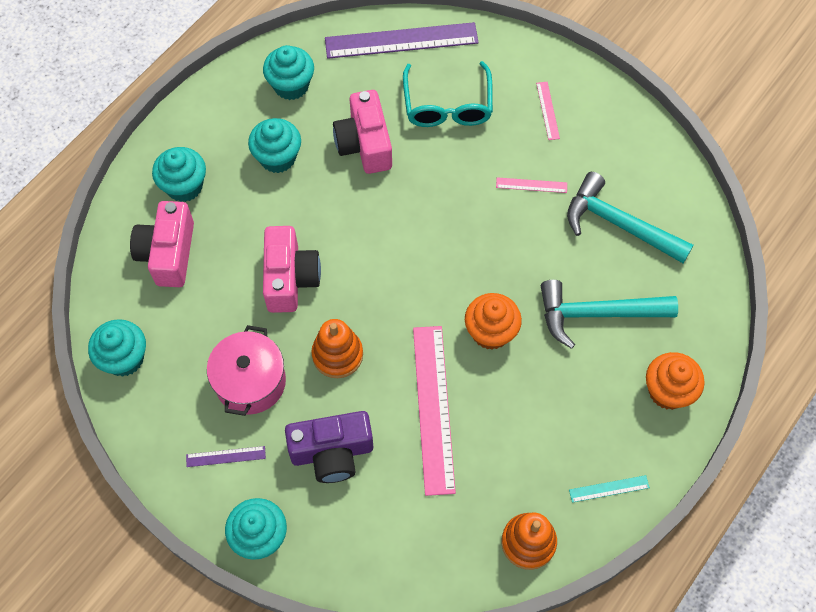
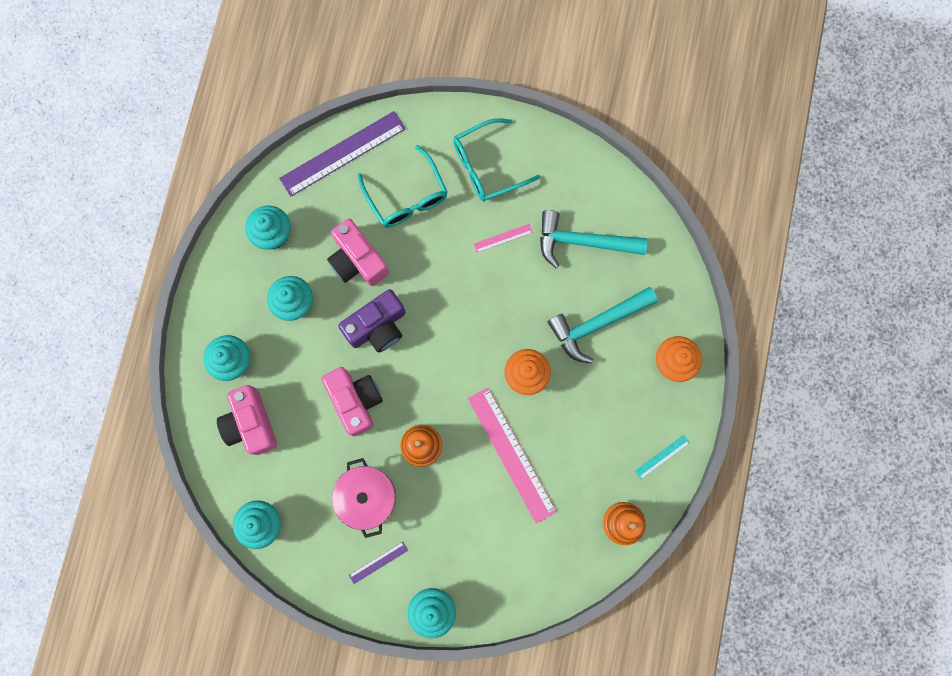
camera: 25 degrees left, 15 degrees up
(332, 452) = (454, 522): purple camera -> purple camera (377, 326)
(547, 110) = (487, 166): pink ruler -> turquoise glasses

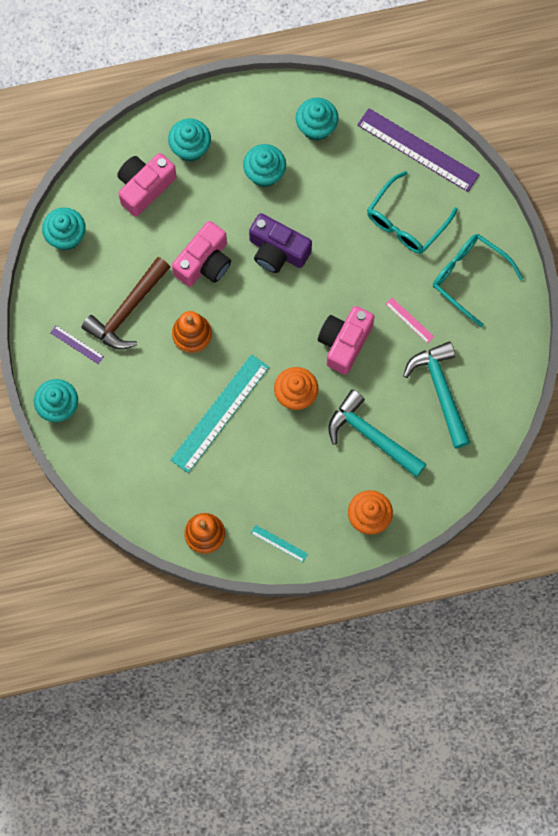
camera: 65 degrees right, 5 degrees down
(357, 260) = (328, 207): pink camera -> pink camera (344, 342)
(367, 497) = (127, 310): pink pot -> brown hammer
(511, 454) = (220, 413): pink ruler -> turquoise ruler

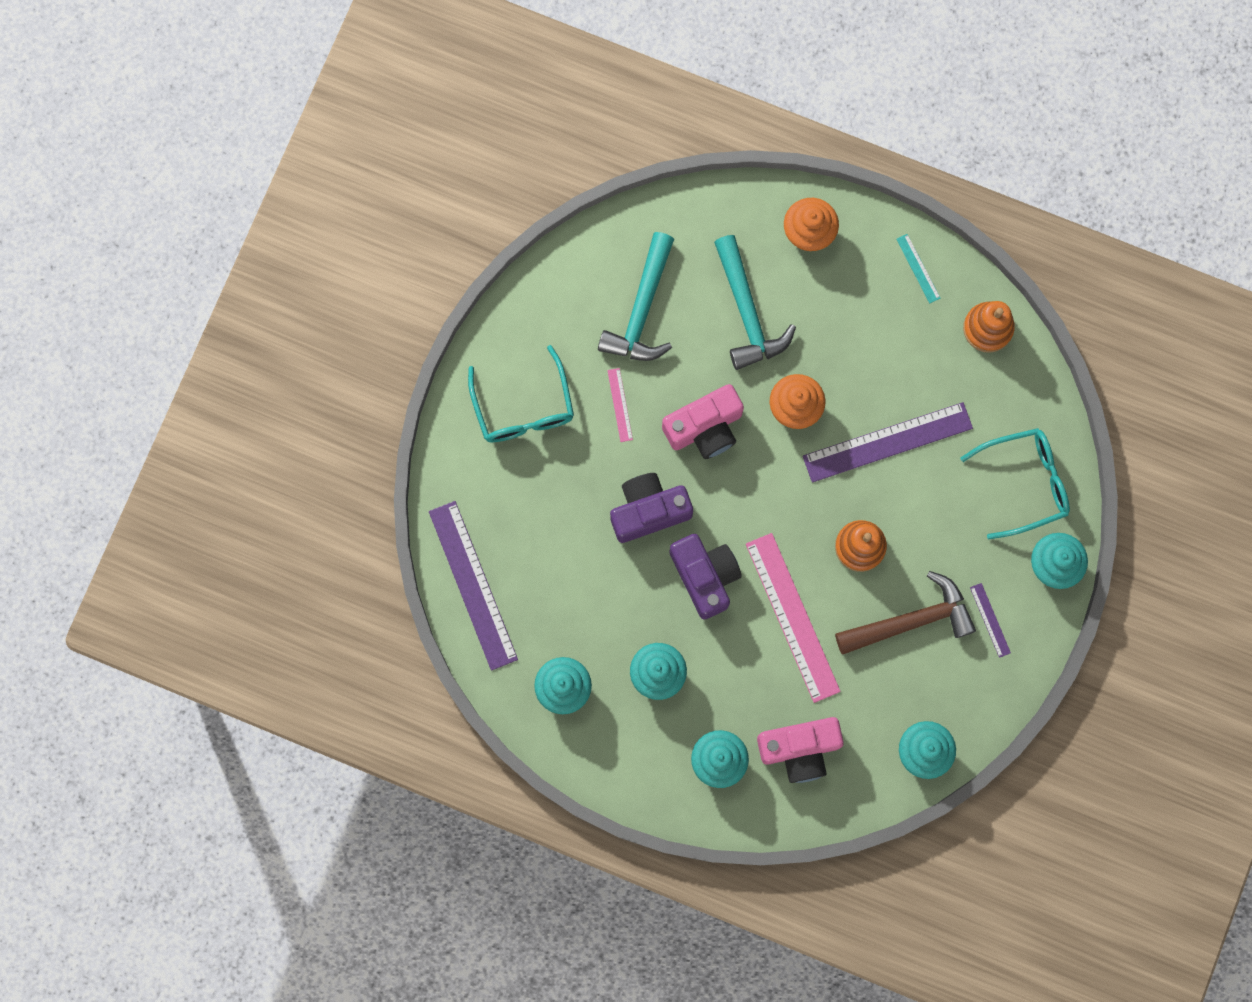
camera: 145 degrees left, 5 degrees up
(204, 262) = (792, 617): pink camera -> pink ruler
(220, 413) = (887, 442): turquoise ruler -> purple ruler
(342, 267) = (648, 511): none -> purple camera
(406, 222) = (545, 513): turquoise glasses -> turquoise glasses (1025, 482)

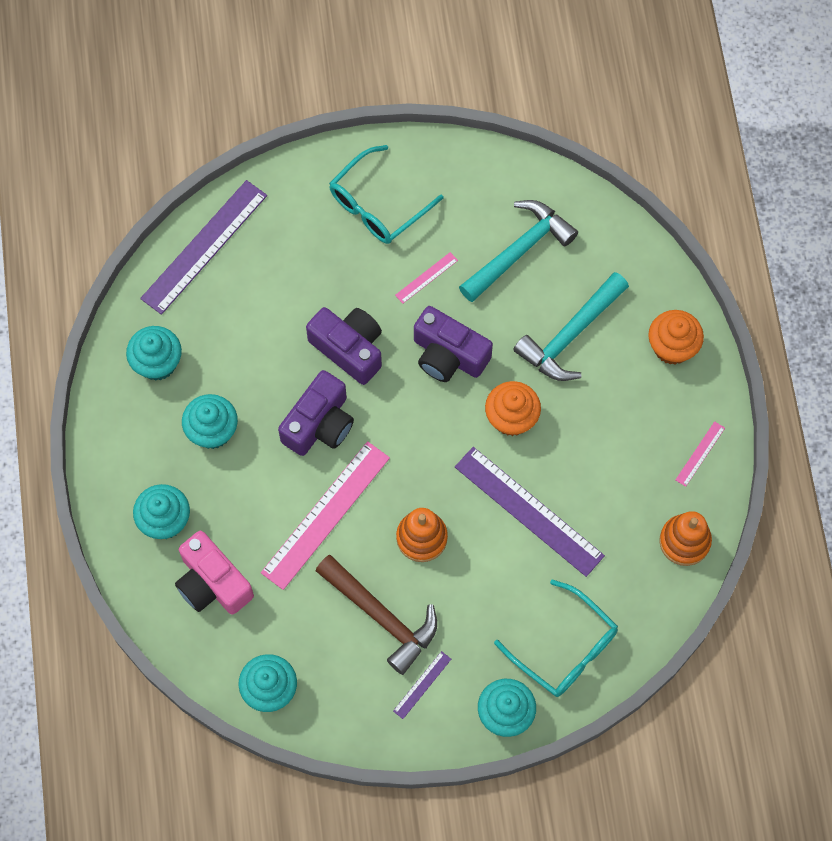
camera: 60 degrees right, 10 degrees down
(642, 309) = (519, 251): turquoise hammer -> turquoise hammer turned 150 degrees clockwise
(705, 428) = (448, 355): pink camera -> purple camera
(918, 268) = (700, 454): turquoise ruler -> pink ruler

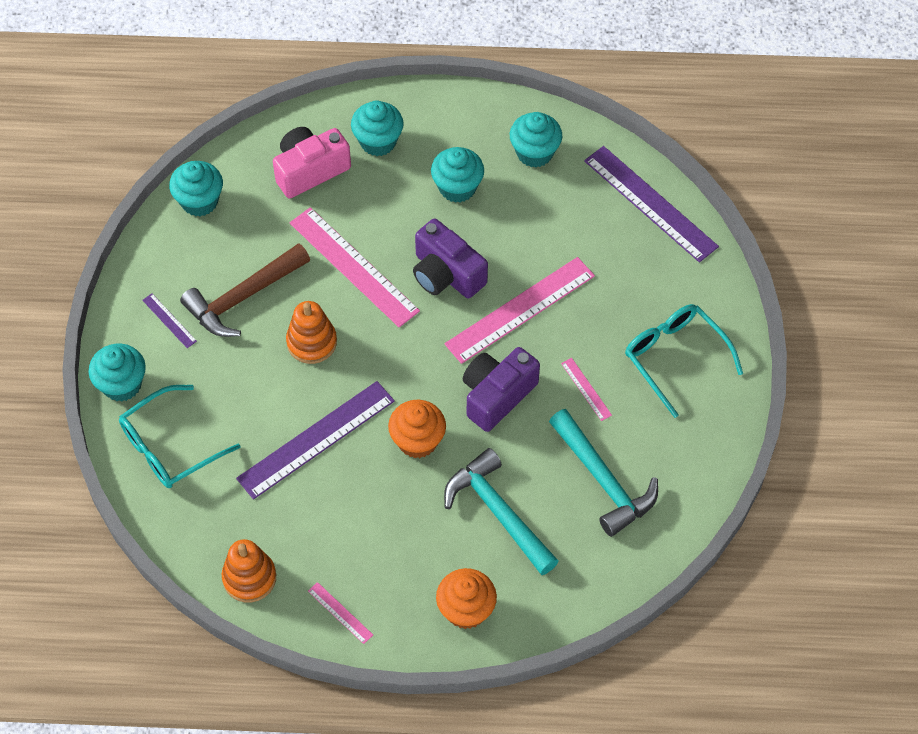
camera: 100 degrees right, 10 degrees down
(349, 349) = (520, 310): purple camera -> pink ruler

